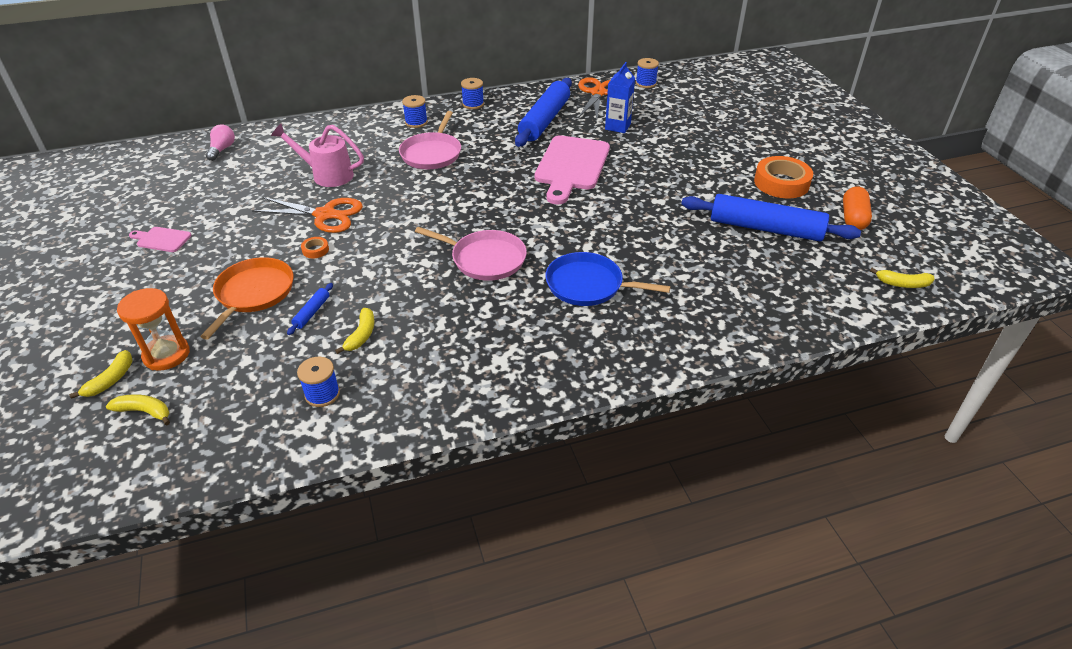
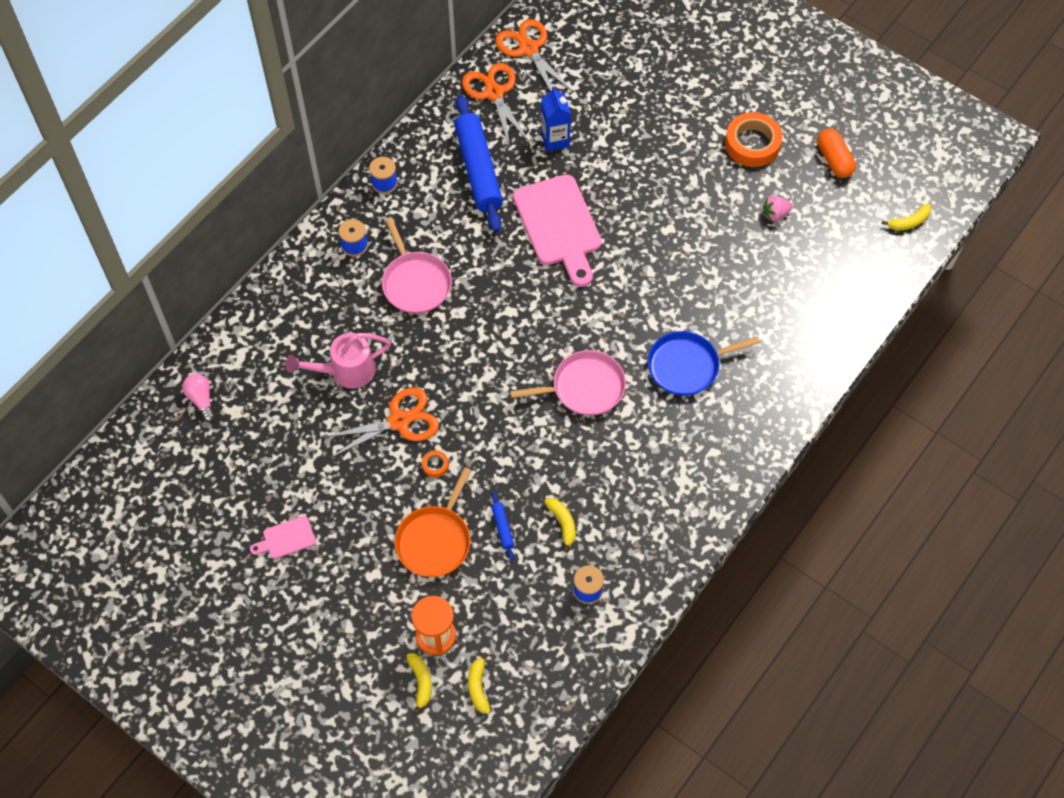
camera: 35 degrees left, 20 degrees up
(144, 411) = (478, 687): yellow banana -> yellow banana turned 75 degrees counterclockwise
(253, 293) = (435, 540): orange pan -> orange pan turned 135 degrees counterclockwise
(645, 83) = (528, 49): blue spool -> orange scissors
(765, 228) = (775, 214): blue rolling pin -> pink strawberry

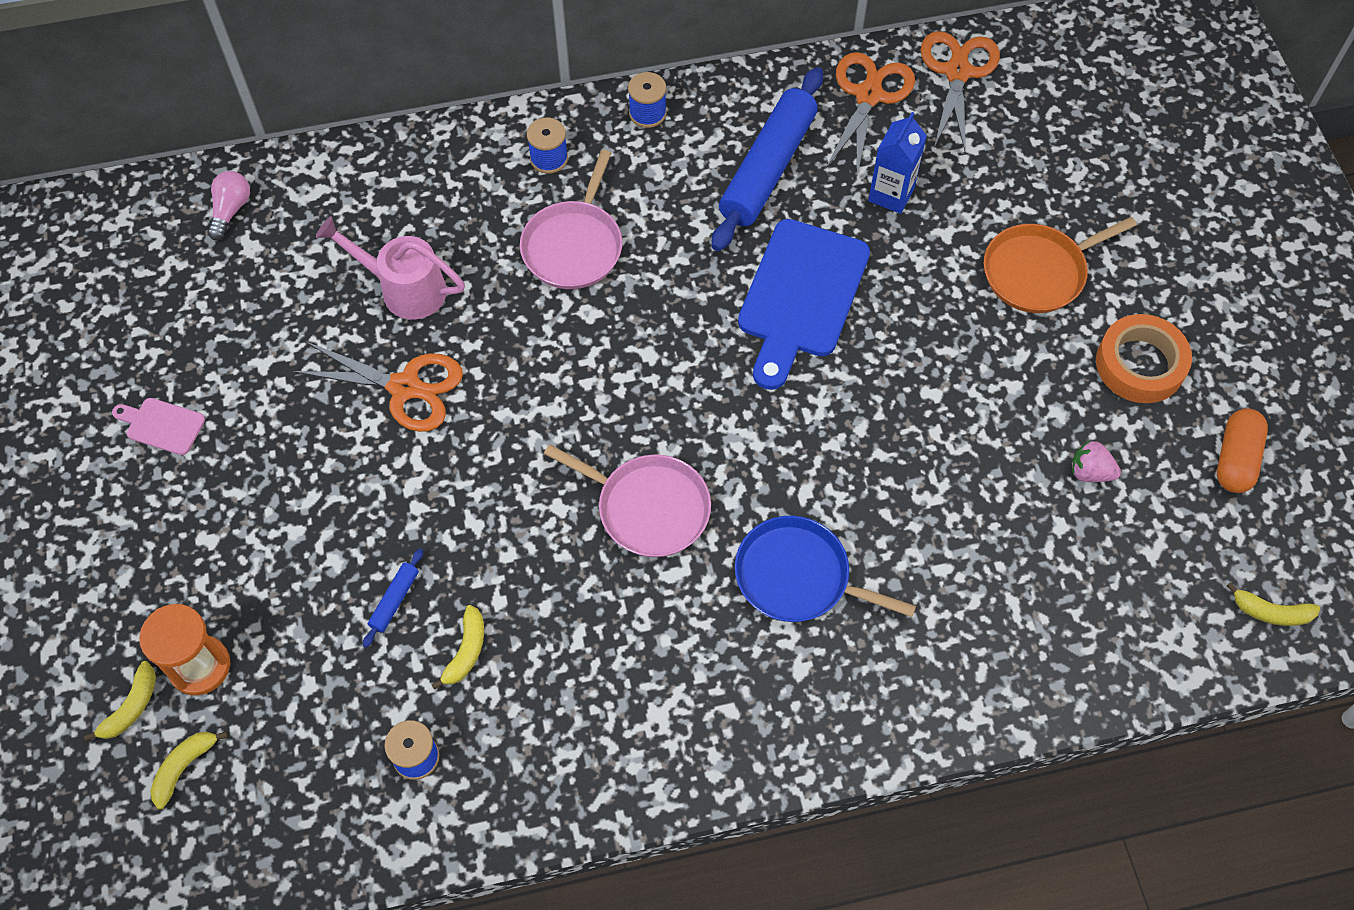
camera: 40 degrees right, 0 degrees up
(435, 465) = (394, 467): orange tape -> none
(435, 540) = (308, 554): orange pan -> orange pan (1038, 272)
(559, 226) = (800, 296): pink cutting board -> blue cutting board

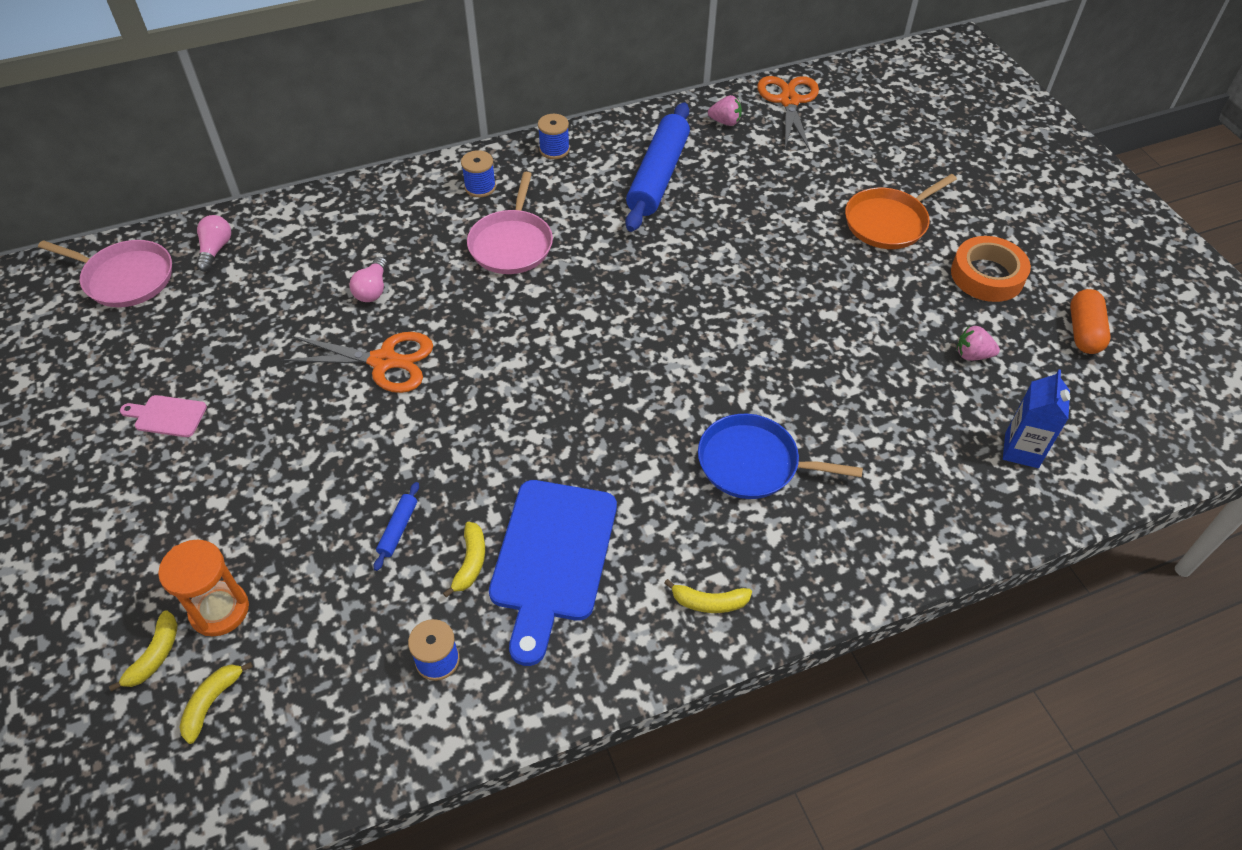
camera: 10 degrees left, 10 degrees down
(404, 288) = (372, 289): pink watering can -> pink light bulb
(648, 508) = (612, 426): pink pan -> pink pan (125, 278)
(800, 296) = (705, 259): blue cutting board -> blue cutting board (552, 558)
(868, 95) = (725, 122): orange scissors -> pink strawberry
(891, 194) = (759, 183): blue carton -> blue carton (1021, 450)
(1271, 612) = (1151, 439): yellow banana -> yellow banana (709, 602)

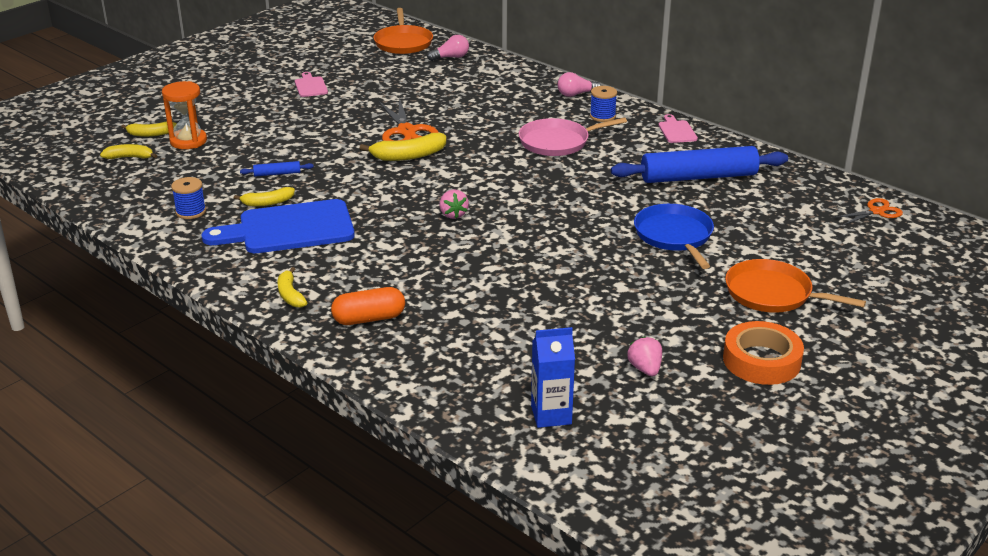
camera: 65 degrees right, 20 degrees down
(125, 278) = (403, 43): pink pan -> orange pan
(372, 289) = (465, 110): pink light bulb -> pink light bulb (576, 94)
(448, 381) = (408, 156): none -> yellow banana
(554, 150) = (676, 131): blue spool -> pink cutting board
(725, 122) = (805, 189): pink strawberry -> pink strawberry (453, 214)
(753, 463) = (429, 285): blue pan -> blue pan (674, 236)
(789, 101) = (876, 212): orange scissors -> orange scissors, size x0.59
(1084, 332) = (743, 432): orange capsule -> orange capsule (369, 319)

